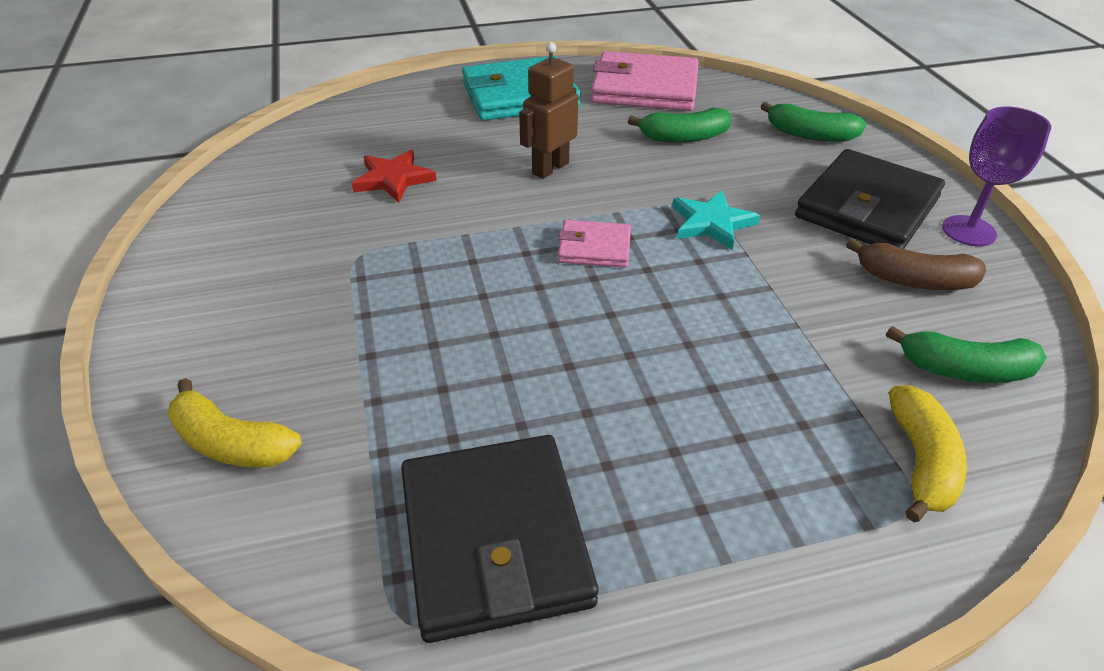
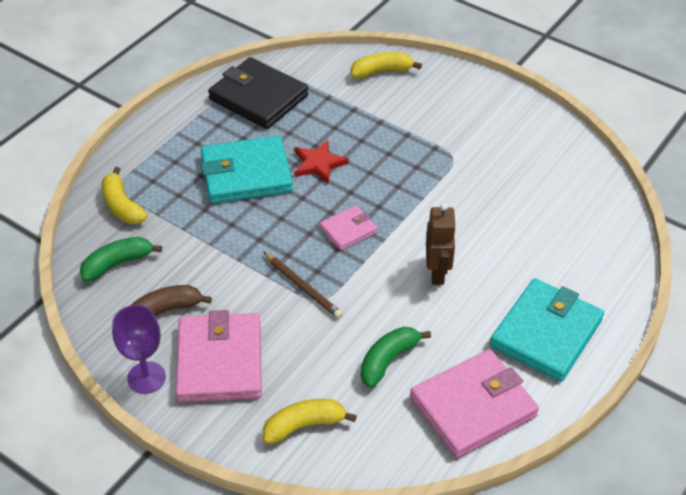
camera: 140 degrees right, 5 degrees up
(393, 179) = (509, 208): red star -> red star (318, 164)
(660, 394) = (246, 174): none -> turquoise wallet
(711, 223) = (303, 287): turquoise star -> brown pencil
(810, 135) = (304, 425): green banana -> yellow banana
(867, 207) = (220, 361): black wallet -> pink wallet

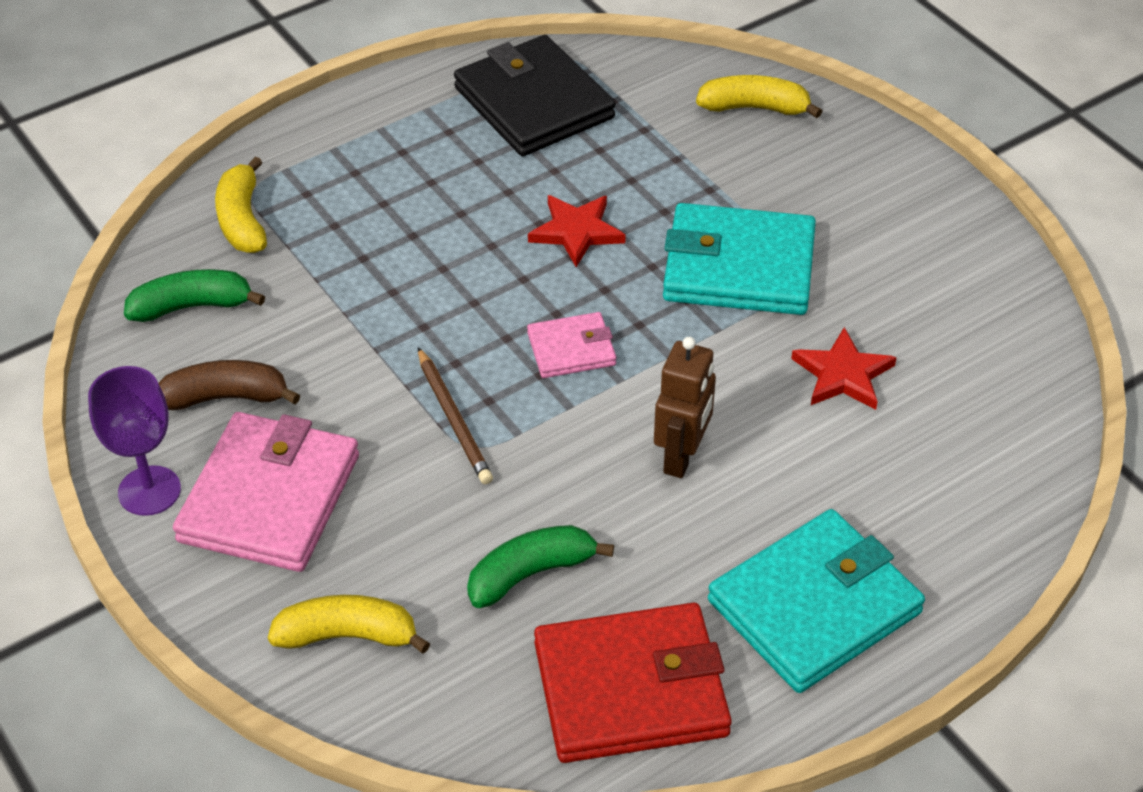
camera: 20 degrees right, 0 degrees up
(246, 174) = (454, 219): turquoise wallet -> turquoise wallet (739, 266)
(473, 407) = (631, 689): pink wallet -> red wallet
(499, 205) = (843, 374): none -> red star

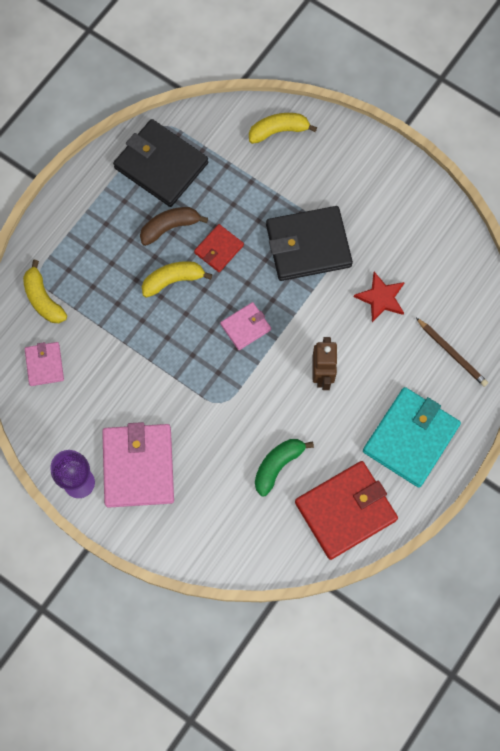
camera: 20 degrees left, 25 degrees up
(191, 306) = (44, 365): green banana -> pink wallet
(225, 397) = (89, 415): brown banana -> brown banana (169, 227)
(347, 636) = (209, 528): yellow banana -> yellow banana (173, 280)
(454, 419) = (206, 390): brown pencil -> brown pencil (452, 353)
(576, 231) = (218, 249): red star -> red wallet
(739, 266) = (308, 245): turquoise wallet -> black wallet

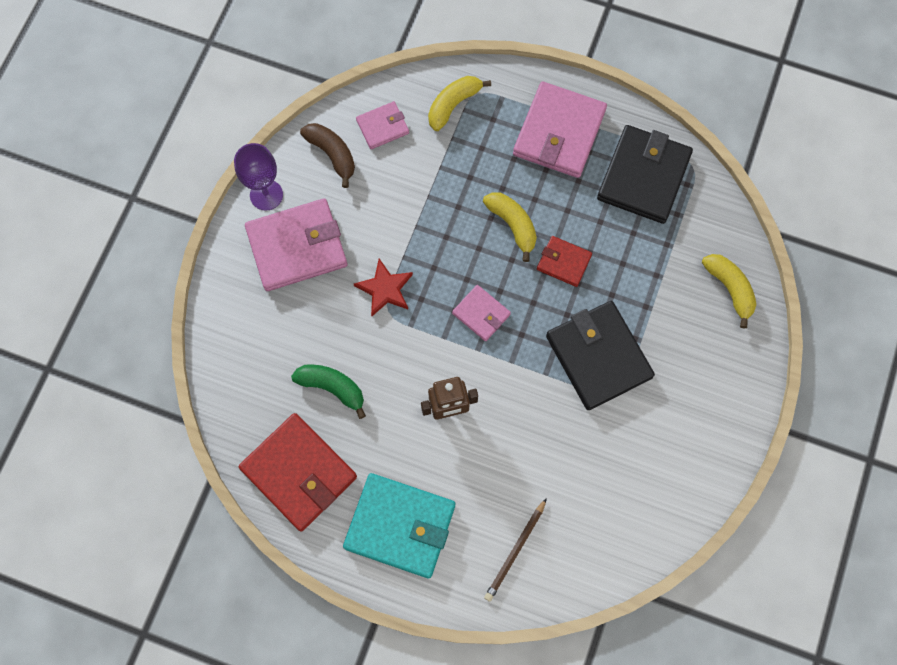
camera: 75 degrees right, 0 degrees up
(99, 220) = (559, 132): none -> pink wallet
(169, 227) = (573, 205): brown banana -> brown banana (332, 154)
(381, 298) = (559, 453): red star -> red star (385, 289)

